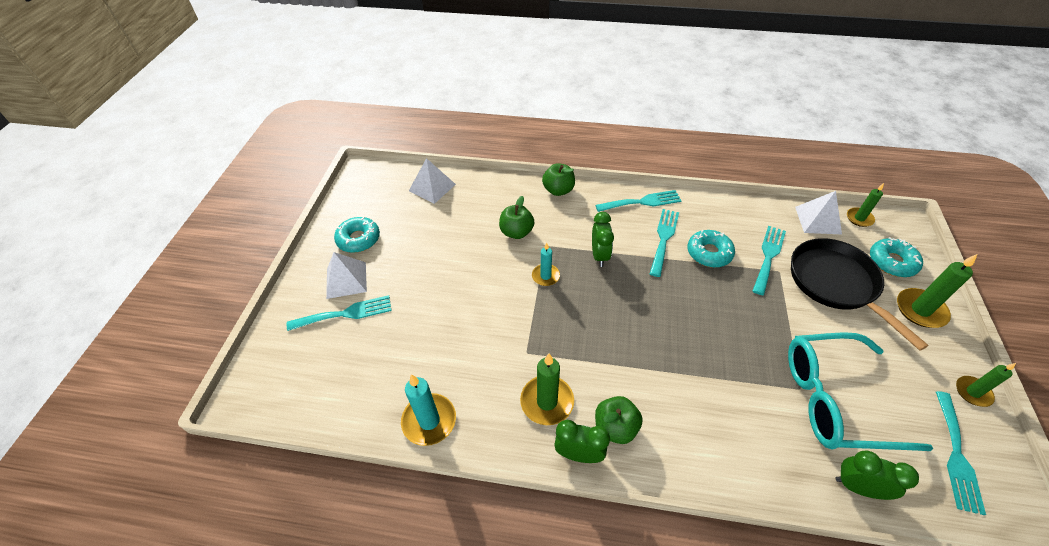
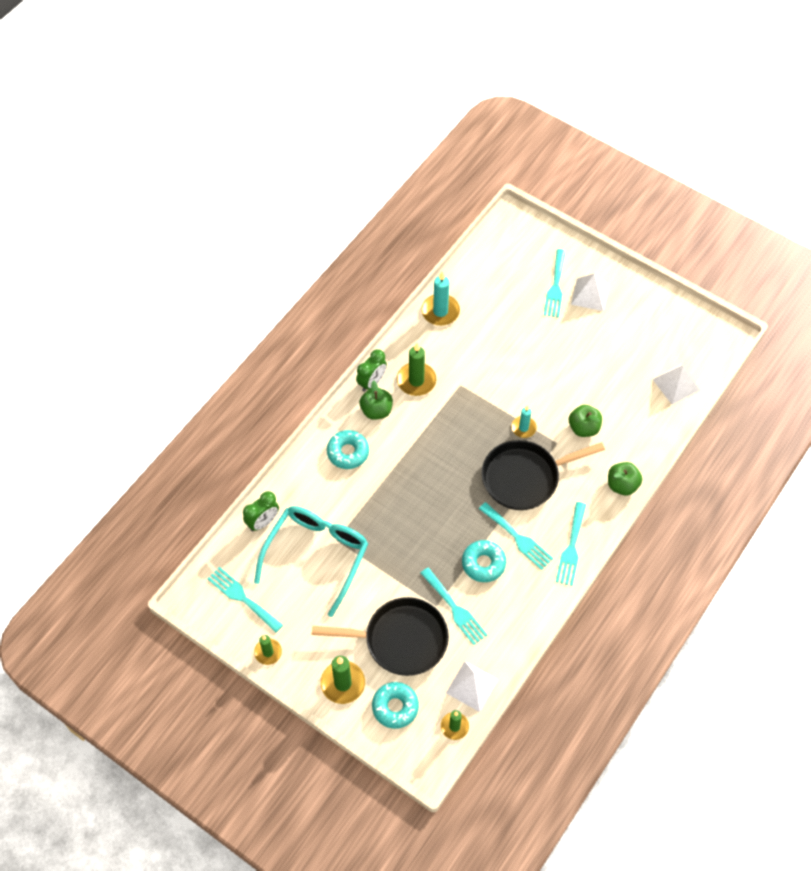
camera: 115 degrees right, 10 degrees up
(358, 239) = (633, 312): turquoise donut -> turquoise donut (348, 452)
(599, 255) = (525, 477): green clock -> black pan

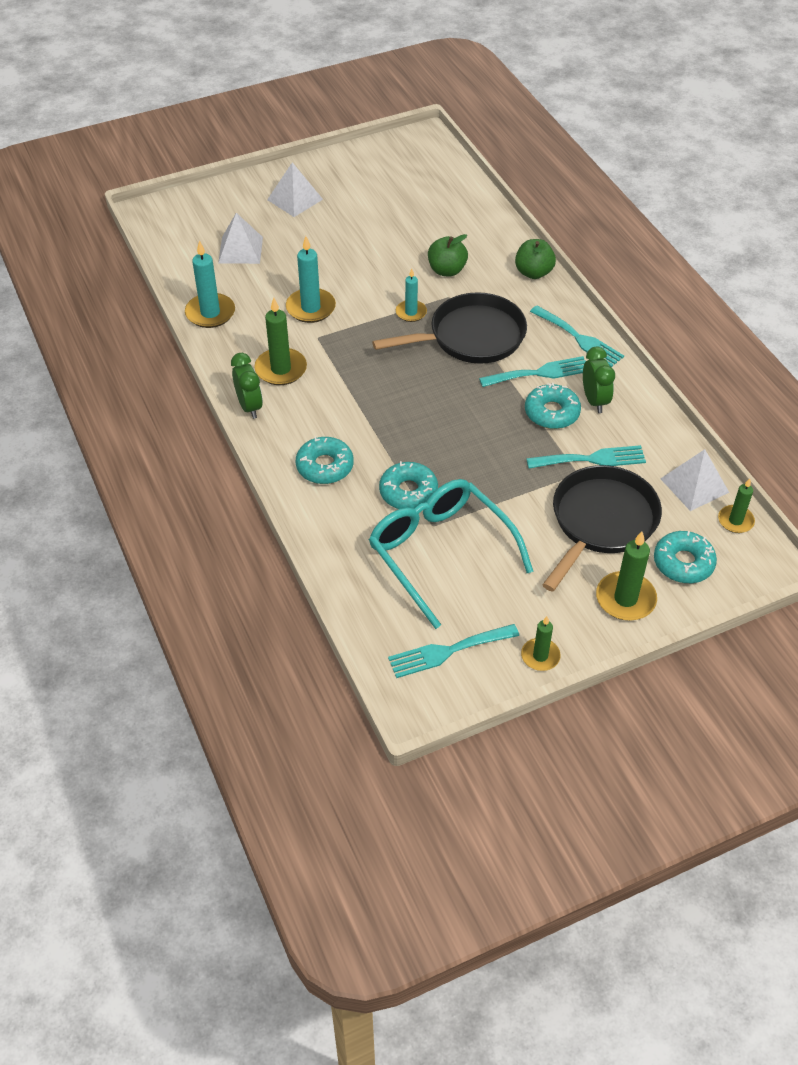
camera: 60 degrees left, 10 degrees down
(263, 522) = (356, 586): green clock -> green clock (594, 401)
(356, 511) = (408, 492): none -> turquoise donut
(376, 410) = (290, 418): green apple -> none
(485, 366) = (311, 308): none -> turquoise candle
(525, 477) = (471, 337): black pan -> black pan turned 120 degrees counterclockwise
(555, 287) = (263, 218): turquoise fork -> none
(676, 384) = (449, 189): white pyramid -> white pyramid (240, 250)

